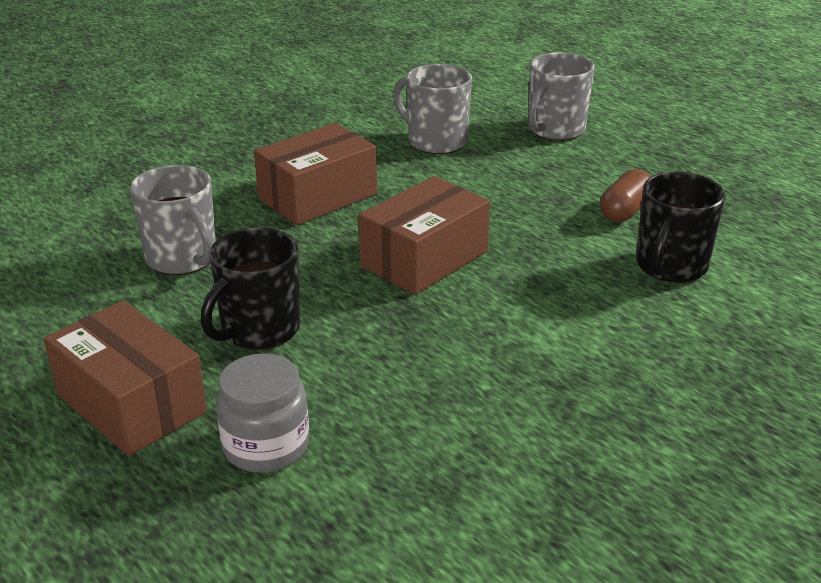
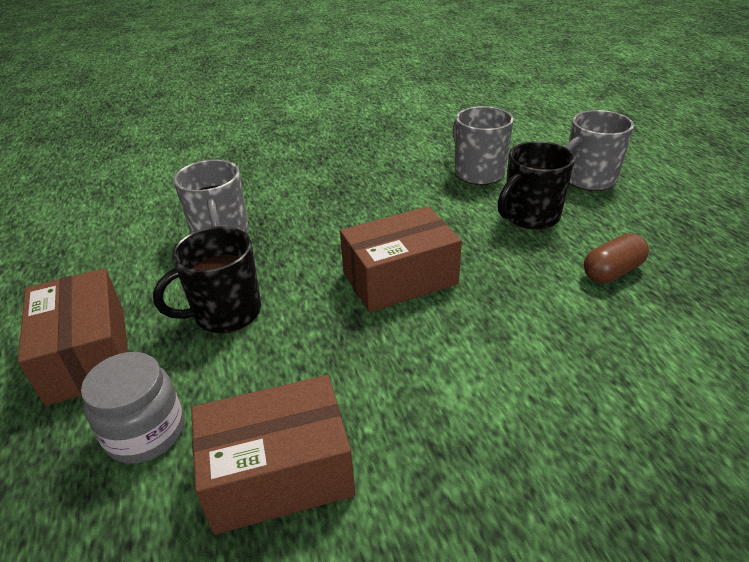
camera: 25 degrees right, 5 degrees up
(318, 196) = (354, 203): brown box -> brown box (279, 473)
(670, 266) = (628, 343): black mug -> black mug (530, 216)

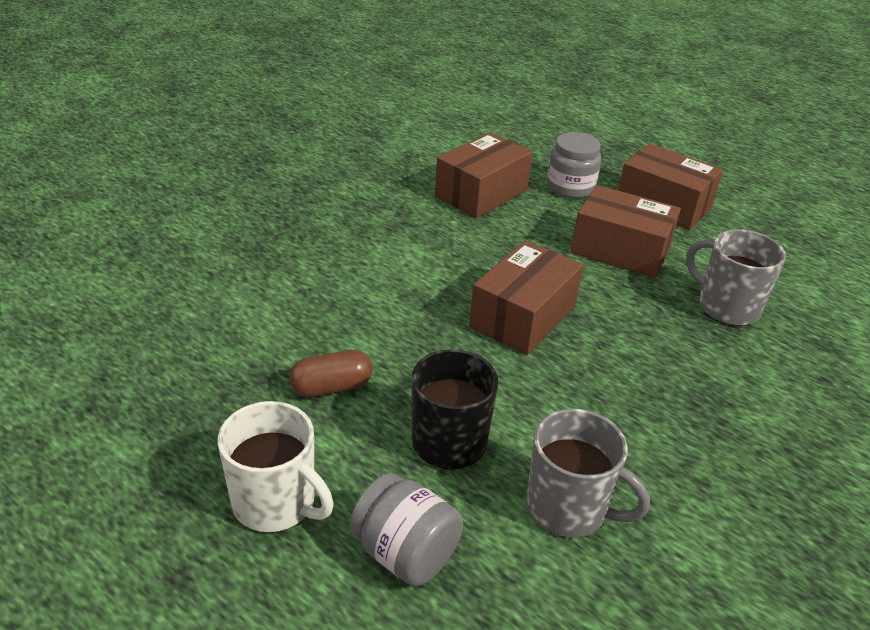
camera: 145 degrees right, 0 degrees up
(225, 313) = (620, 250): black mug -> brown box
(588, 180) = (405, 553): grey mug -> grey jar
(612, 271) = (331, 387): brown capsule -> brown capsule turned 45 degrees clockwise
(668, 217) = (276, 503): none -> white mug

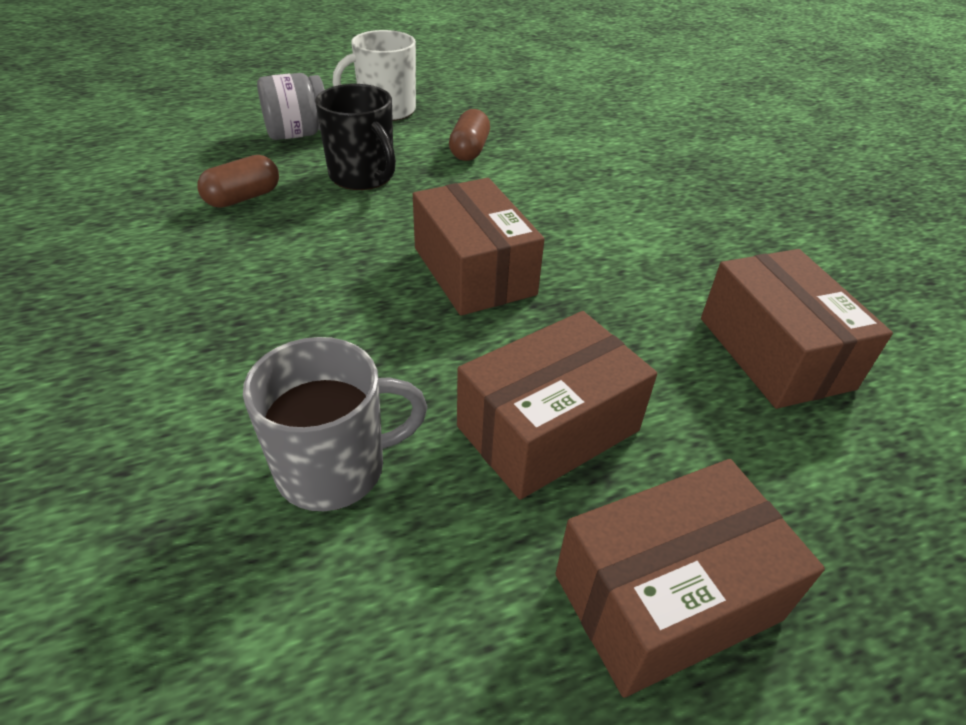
camera: 120 degrees right, 5 degrees up
(568, 508) = (243, 198): grey mug -> brown capsule
(570, 187) = (774, 474): grey jar -> none

